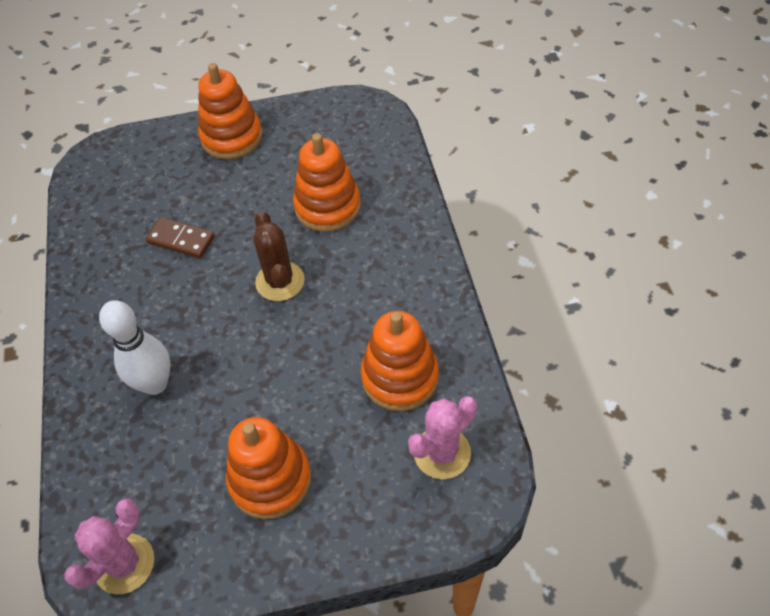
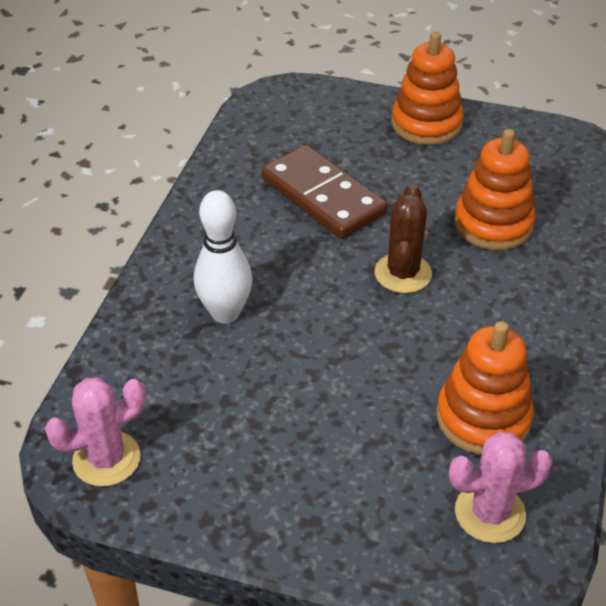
camera: 25 degrees right, 10 degrees down
(181, 240) = (323, 196): brown domino -> brown domino, size x1.77
(270, 479) = (290, 451): orange stacking toy -> none

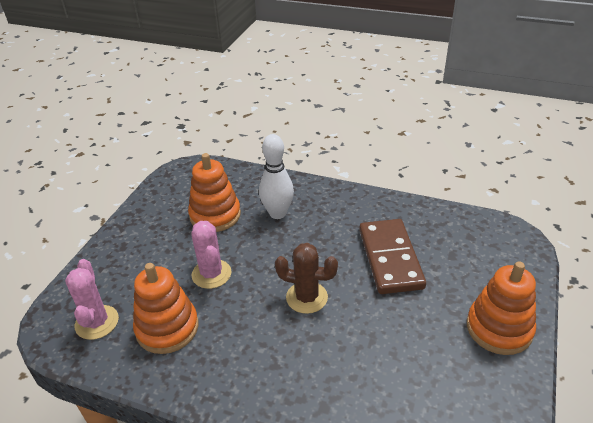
camera: 95 degrees right, 5 degrees down
(106, 459) = (185, 177): pink cactus -> pink cactus (211, 274)
(323, 196) = (390, 258): brown domino -> brown domino turned 60 degrees counterclockwise
(493, 224) = (363, 361): orange stacking toy -> orange stacking toy (215, 215)

